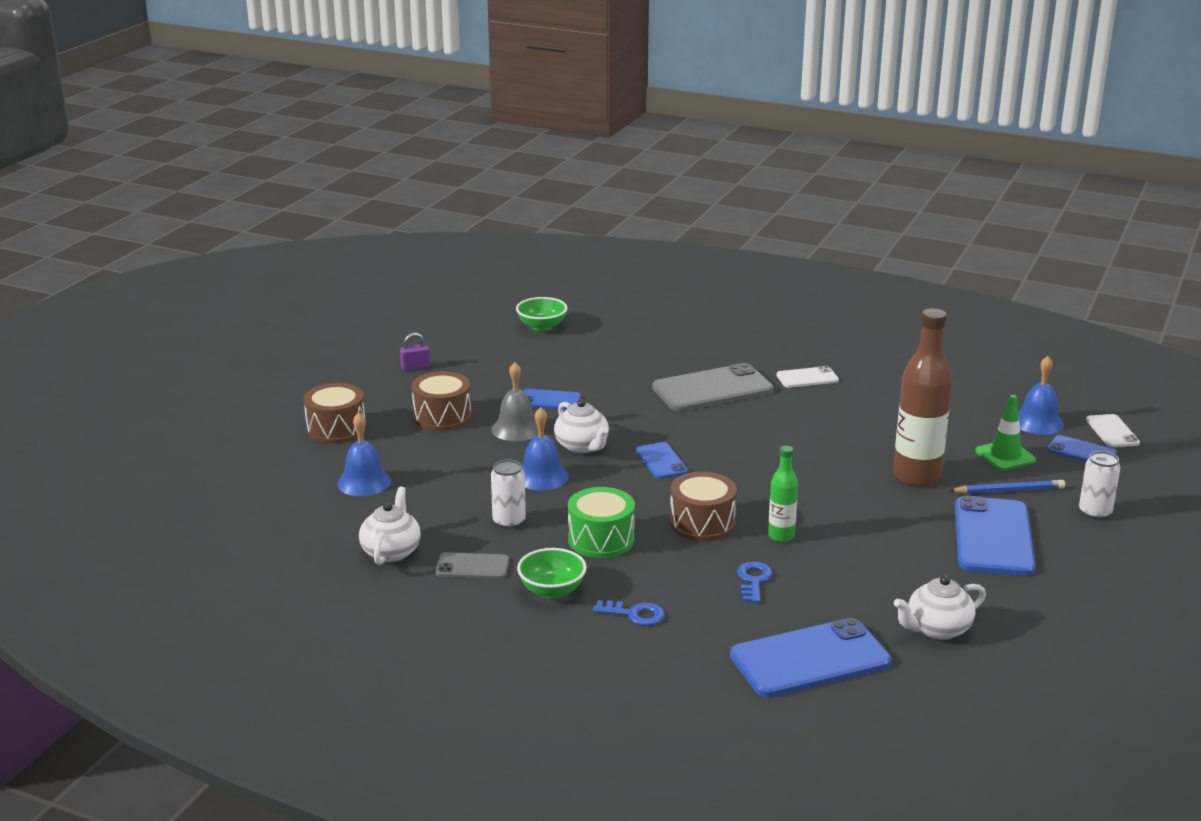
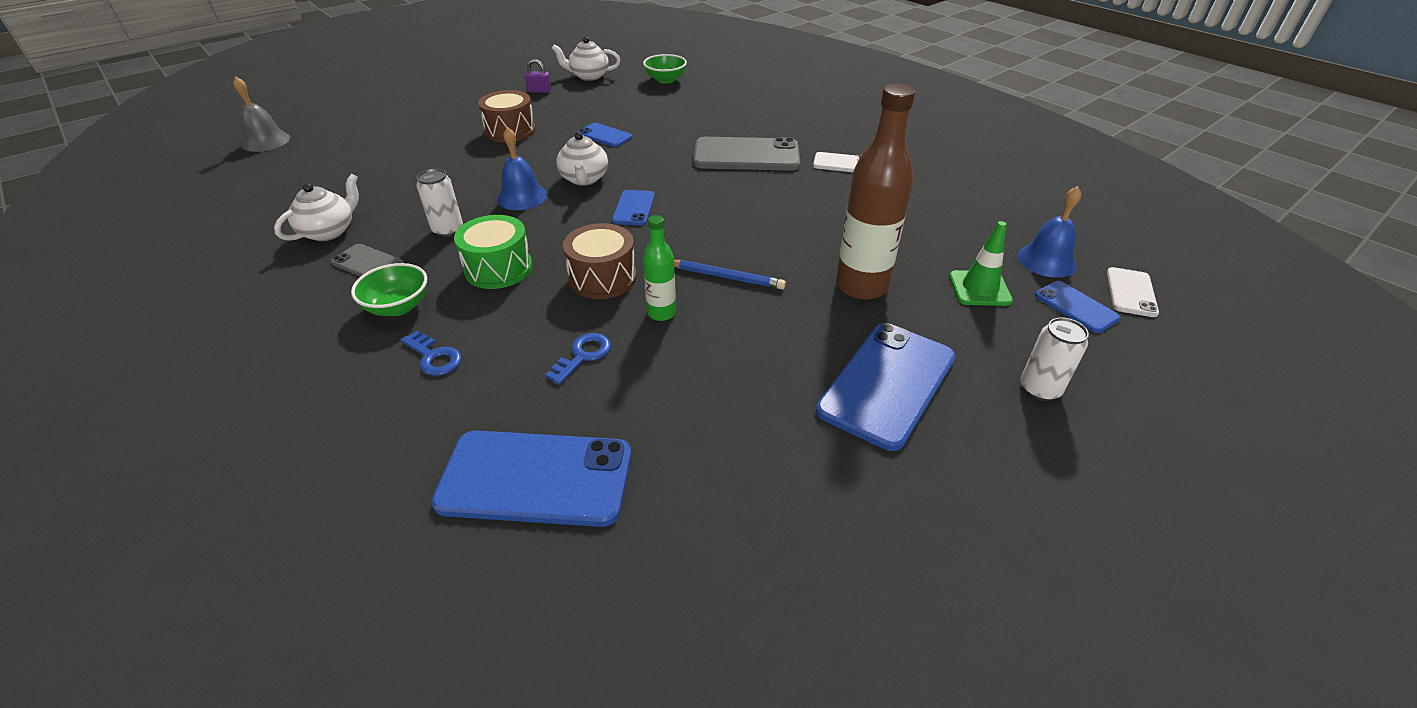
camera: 25 degrees right, 15 degrees up
(336, 429) = (427, 123): brown drum -> none
(364, 482) = (390, 168): blue bell -> none
(516, 429) = (552, 152): grey bell -> grey bell (266, 141)
(937, 629) = (715, 490): white teapot -> white teapot (589, 76)
(1009, 491) = (952, 331): blue pencil -> blue pencil (726, 277)

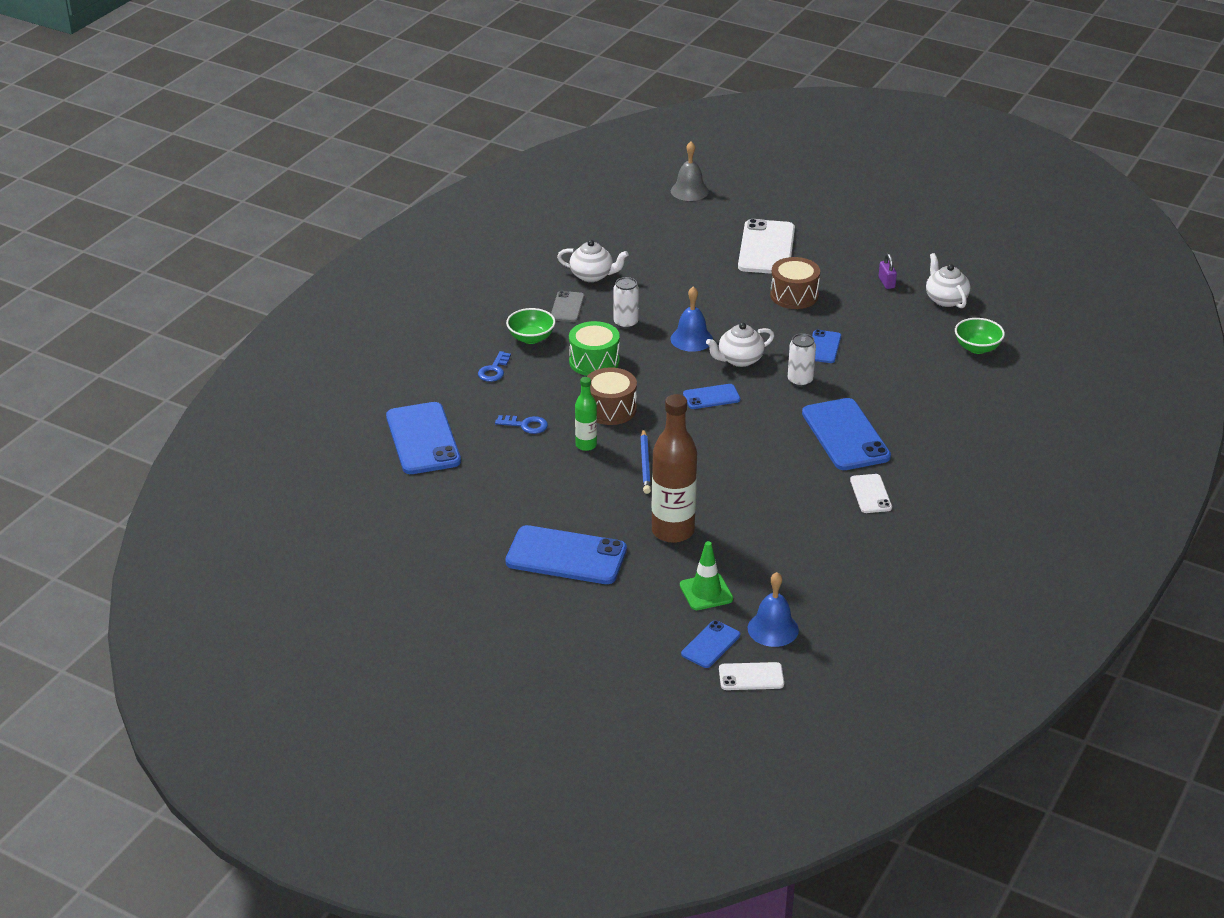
camera: 70 degrees right, 5 degrees down
(419, 126) = (766, 248): none -> white phone
(746, 155) = (845, 435): grey phone -> blue phone
(1039, 389) = (597, 625): white can -> white can (800, 380)

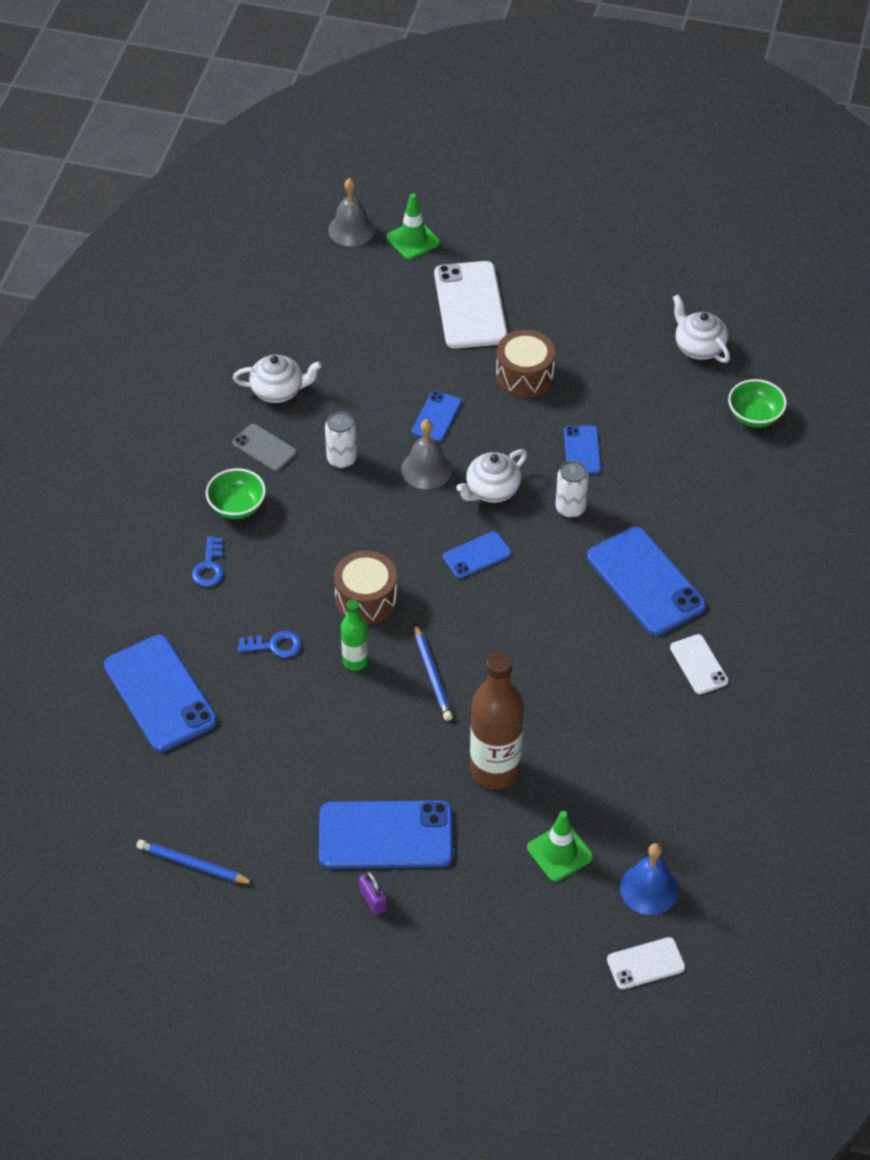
camera: 15 degrees left, 15 degrees up
(403, 546) = (193, 864): none -> blue pencil
(567, 307) = (264, 448): grey phone -> grey phone turned 45 degrees counterclockwise
(594, 361) = (323, 528): green drum -> none
(691, 339) = (426, 469): blue bell -> grey bell
(711, 645) = (588, 928): blue phone -> blue phone (437, 417)
(736, 203) = (413, 240): none -> green traffic cone
(886, 282) = (624, 334): purple padlock -> purple padlock (373, 900)

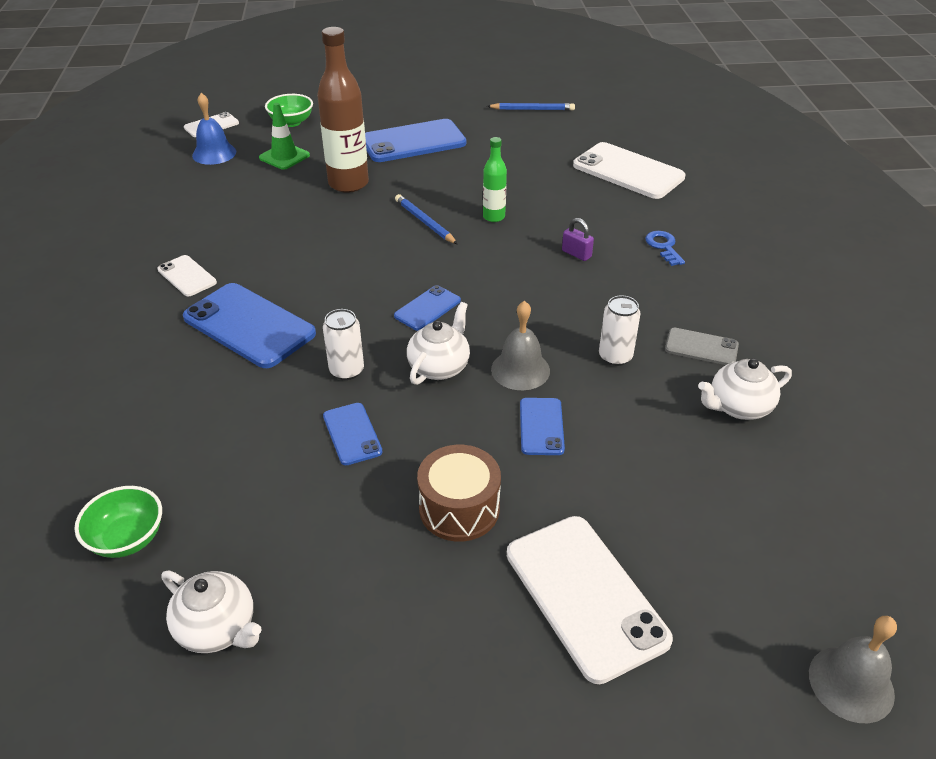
camera: 160 degrees right, 10 degrees down
(160, 694) = (628, 171): blue phone -> white phone
(237, 506) = (681, 293): green bowl -> green bowl (291, 122)
(275, 645) = (565, 212): blue key -> none
(366, 599) = (511, 255): brown drum -> none
(373, 900) = (405, 117): purple padlock -> purple padlock (576, 254)
(413, 240) = (744, 695): green traffic cone -> none

